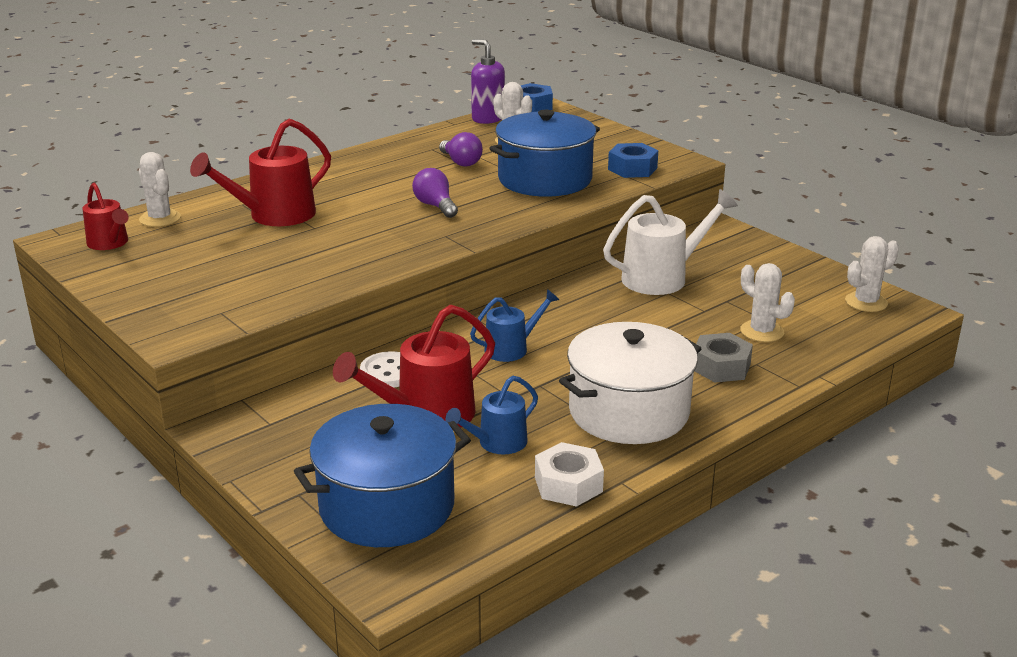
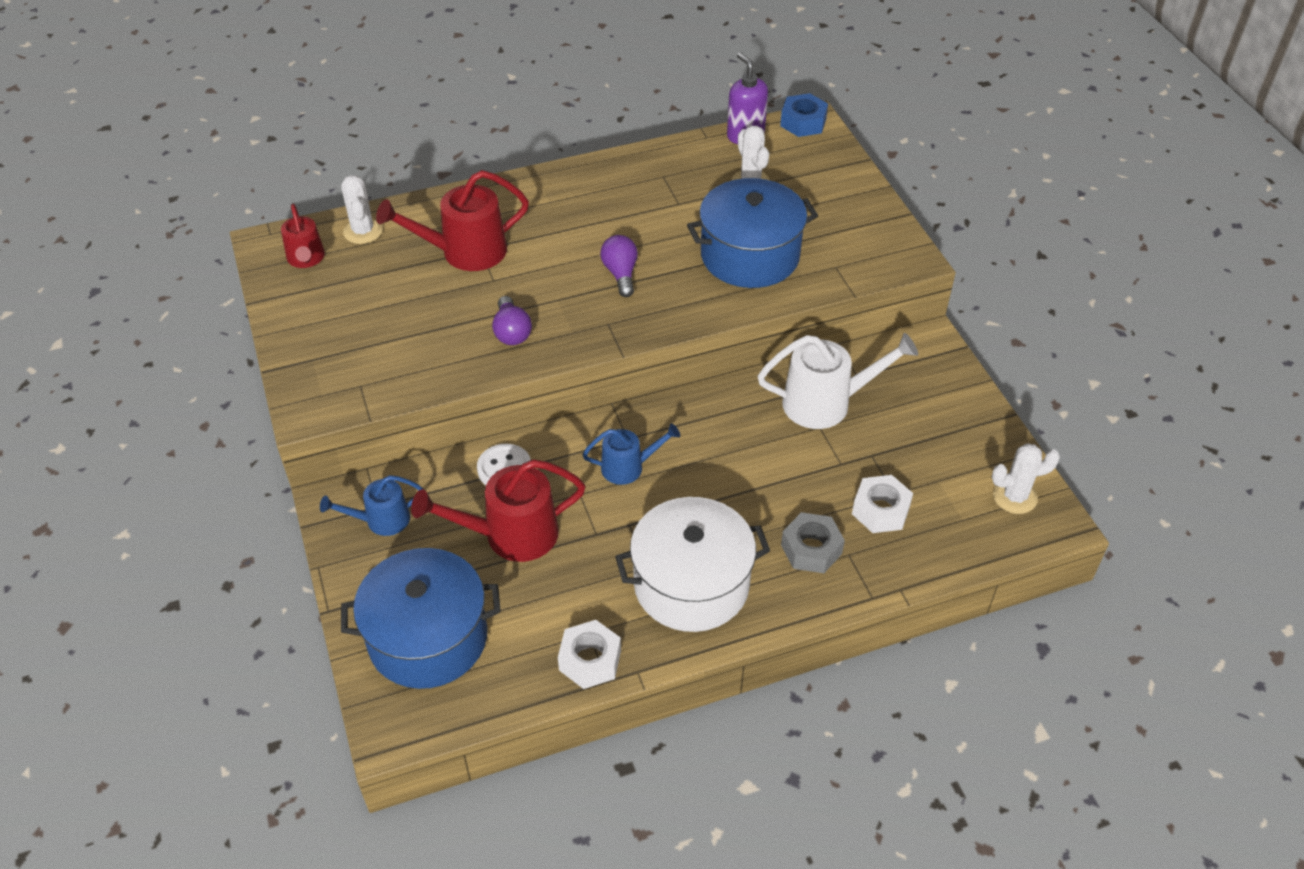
camera: 20 degrees right, 20 degrees up
(461, 162) = (680, 206): purple light bulb -> purple light bulb (511, 332)
(496, 443) = (554, 590): blue watering can -> blue watering can (381, 520)
(632, 169) = (849, 259): blue nut -> none
(762, 331) = (880, 510): white cactus -> white nut

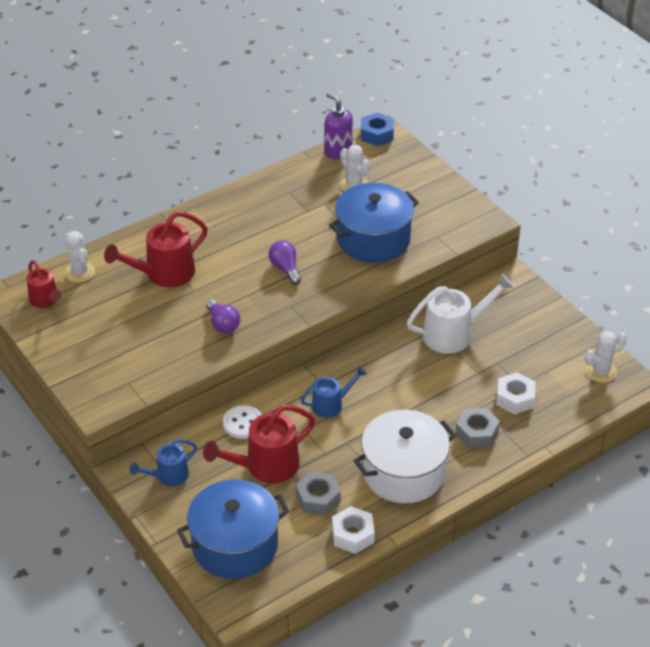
camera: 15 degrees left, 5 degrees down
(562, 596) = (318, 498): none -> grey nut

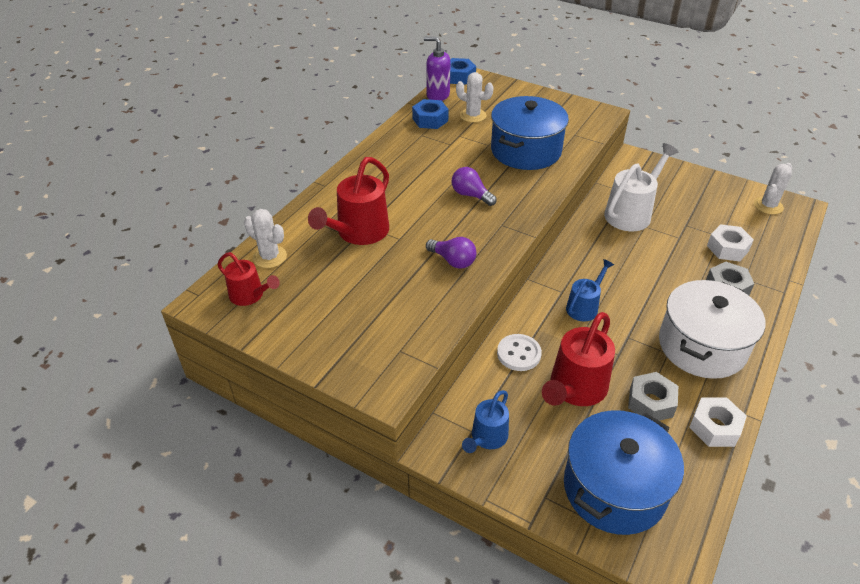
camera: 25 degrees left, 0 degrees up
(309, 177) = (430, 120): none -> blue nut

